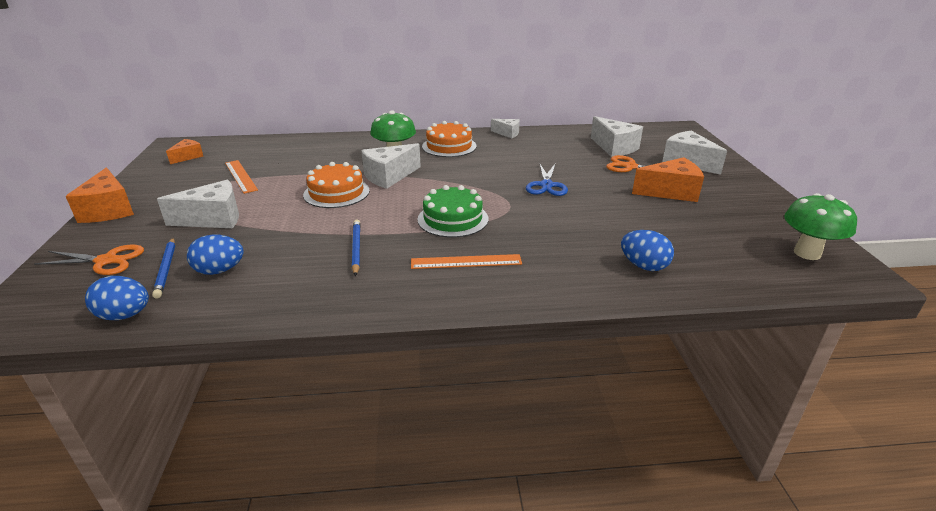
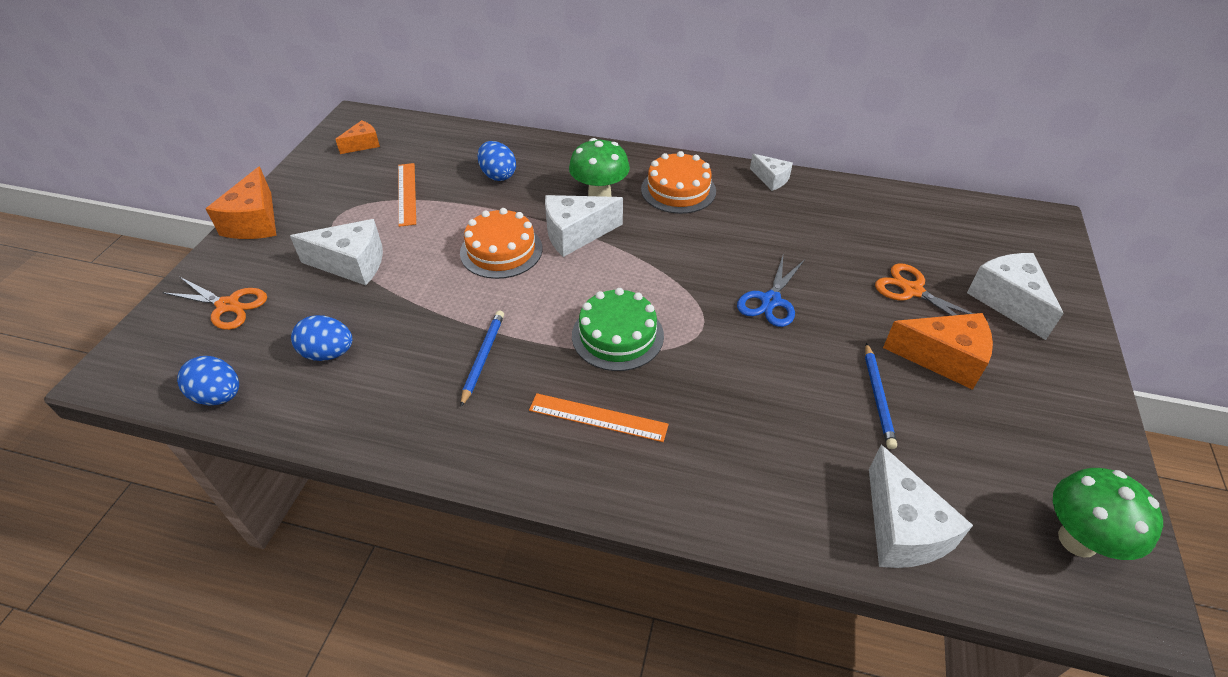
camera: 20 degrees right, 15 degrees up
(166, 269) = (278, 335): blue pencil -> blue pencil (878, 397)
(614, 148) = (911, 243): white cheese -> white cheese (901, 529)
(643, 266) = (820, 493): blue egg -> blue egg (498, 175)

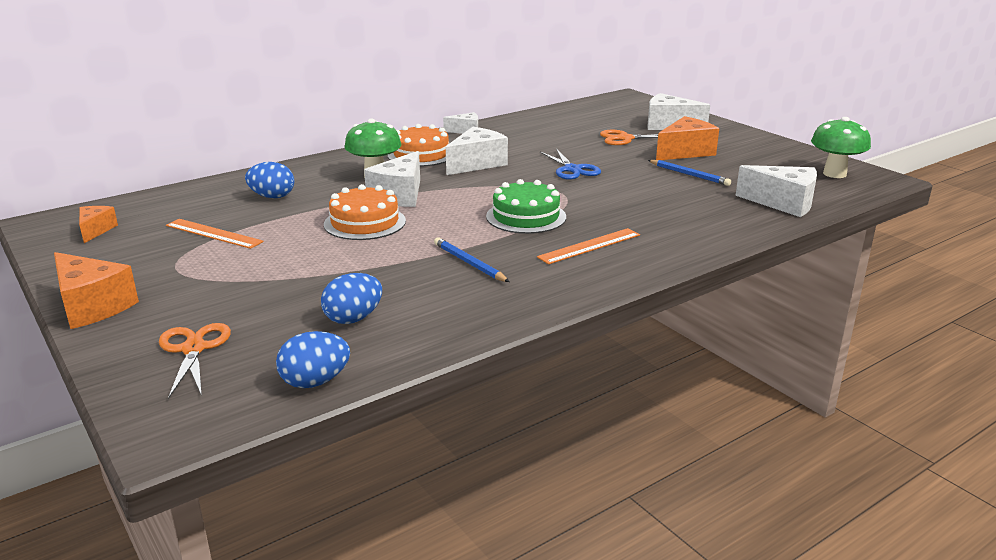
camera: 50 degrees left, 20 degrees down
(228, 305) = (193, 349): orange scissors -> orange scissors turned 75 degrees counterclockwise
(352, 264) = (258, 279): white cheese -> white cheese (477, 164)

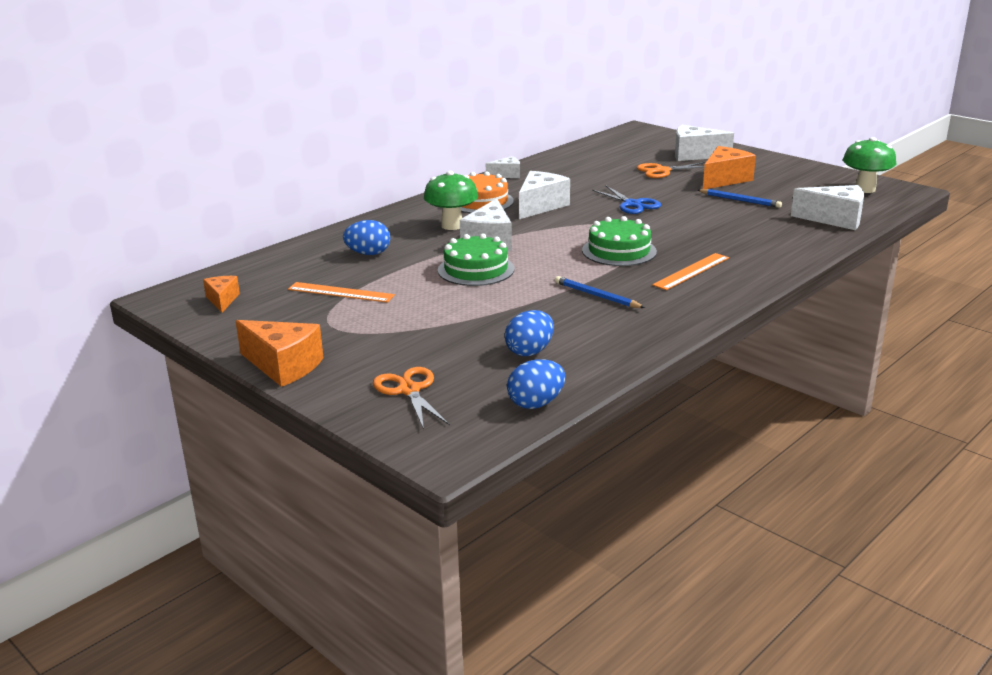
camera: 10 degrees left, 0 degrees up
(365, 222) = (476, 269): orange cake -> green cake

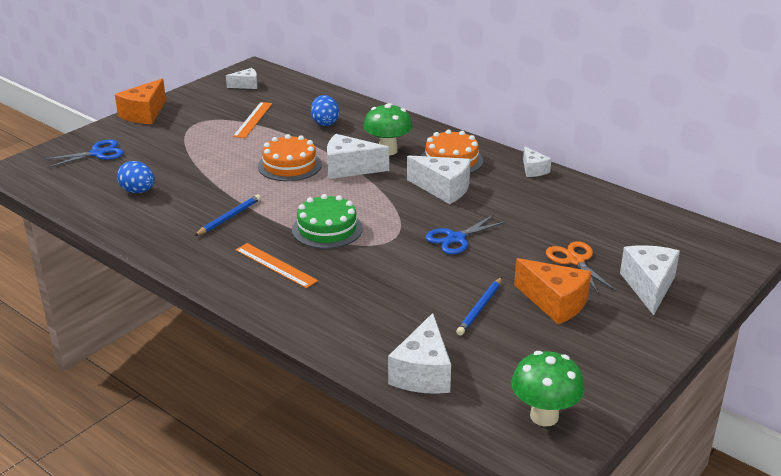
camera: 85 degrees right, 5 degrees up
(222, 300) = (246, 85): orange cheese -> white cheese
(409, 390) = (98, 153): orange scissors -> blue scissors
(476, 269) = (289, 165): green cake -> orange cake
(536, 403) = (62, 195): blue egg -> none

